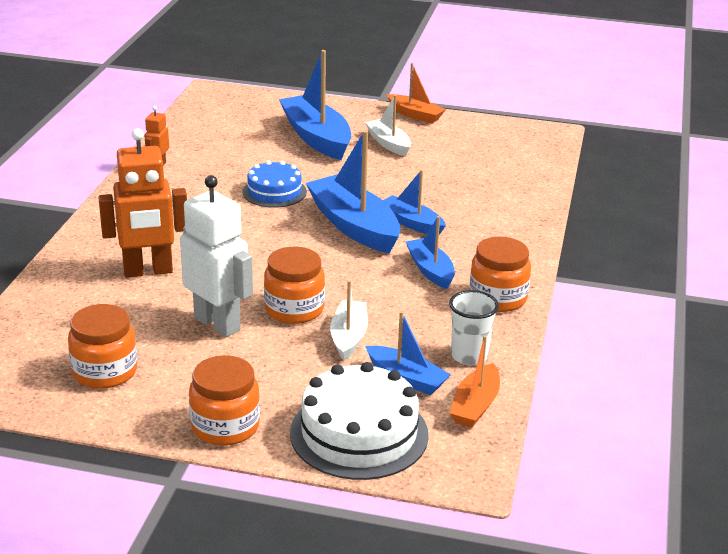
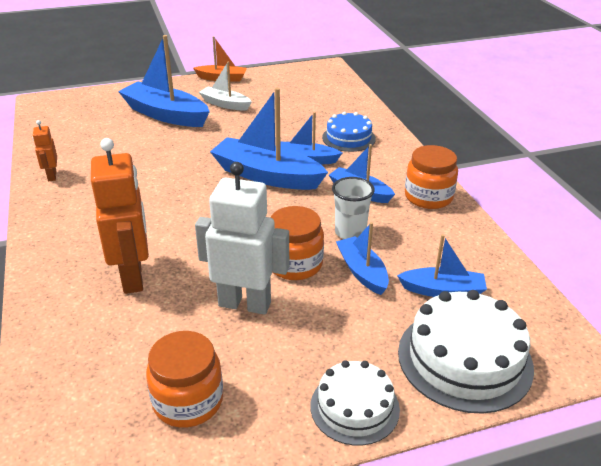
camera: 30 degrees left, 5 degrees up
(148, 271) = (133, 277): orange robot -> orange robot turned 60 degrees counterclockwise
(225, 426) = (354, 407): orange jar -> white cake
(274, 192) = (175, 168): blue cake -> blue cake (348, 138)
(348, 337) = (362, 272): white boat -> blue boat
(469, 356) = (462, 251): white cup -> white cup (350, 232)
(475, 406) = (514, 292): orange boat -> none

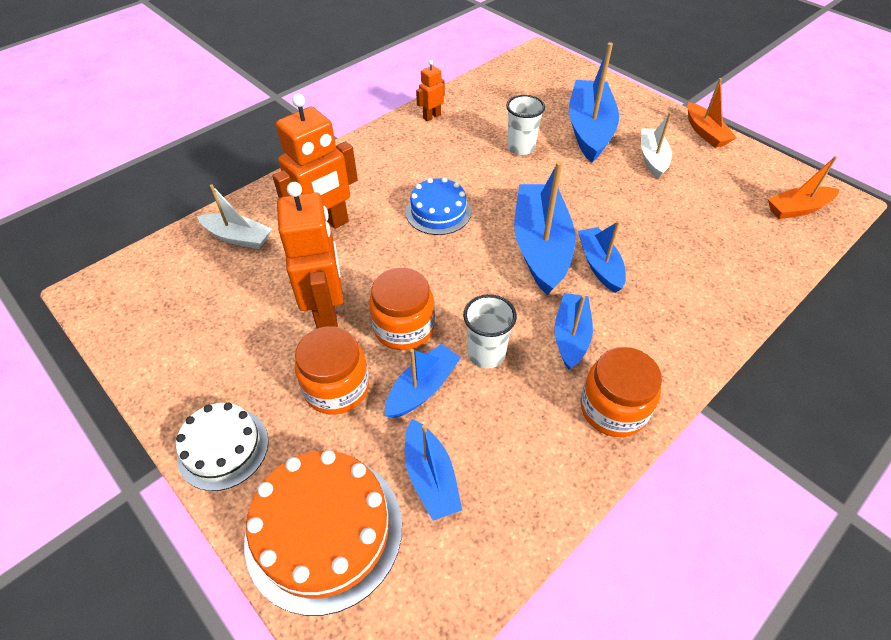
camera: 65 degrees right, 15 degrees up
(84, 343) = (238, 237): none -> white boat
(150, 148) = (521, 148): none -> white cup
(188, 401) = (196, 326): orange jar -> orange jar (336, 388)
(245, 304) = (327, 314): white robot -> orange robot
(320, 80) = (797, 209): none -> orange boat
(348, 138) = (681, 285): blue cake -> blue cake (438, 212)
(464, 359) = (324, 531): white cake -> orange cake

